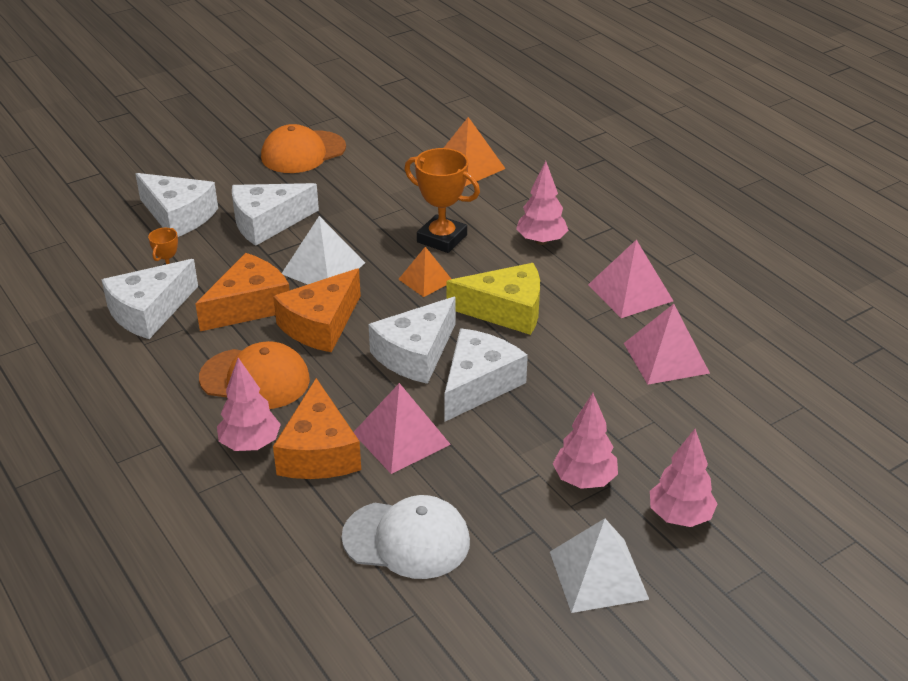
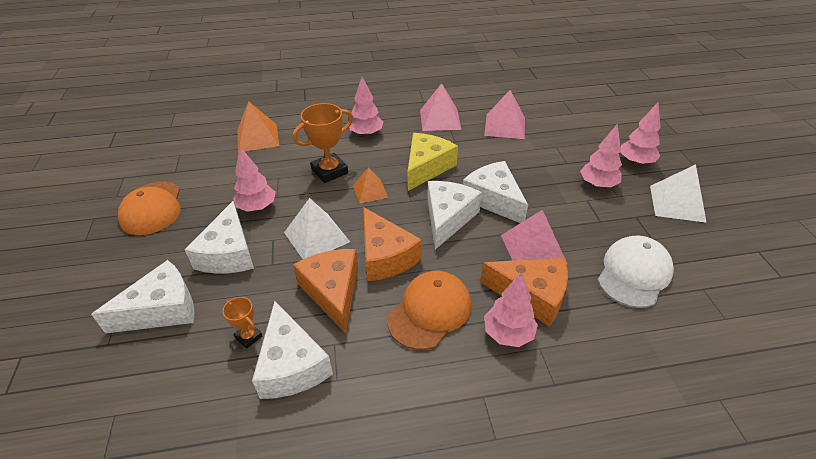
camera: 65 degrees left, 5 degrees up
(345, 213) = (257, 207): none -> pink tree
(415, 354) = (448, 218): white cheese -> white cheese turned 135 degrees counterclockwise

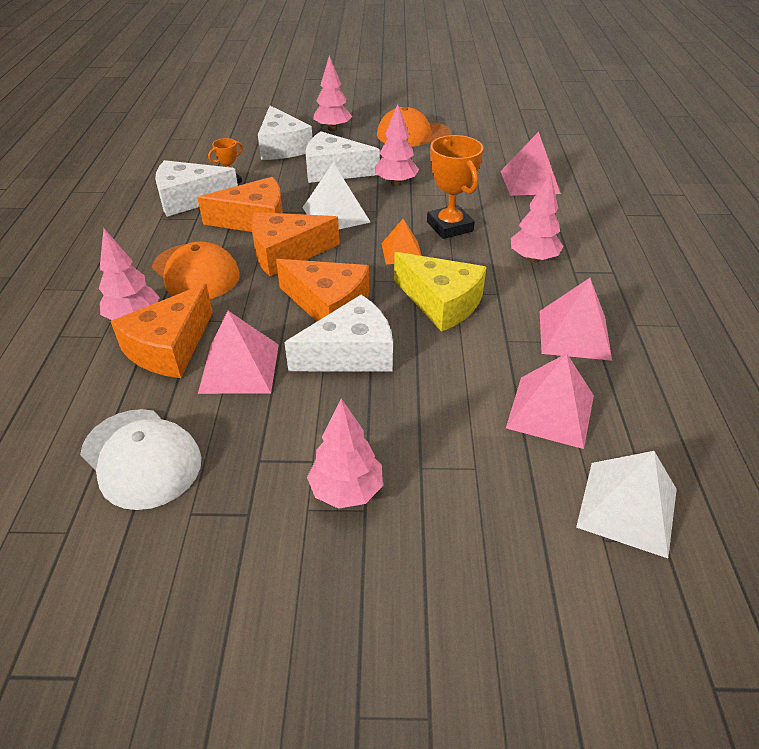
camera: 100 degrees right, 0 degrees up
(258, 138) = (529, 182): orange pyramid -> pink pyramid
(448, 218) = (329, 305): white cheese -> orange cheese
(635, 162) = (400, 588): pink tree -> pink tree (333, 129)
(677, 203) = (253, 601): white pyramid -> white pyramid (627, 507)

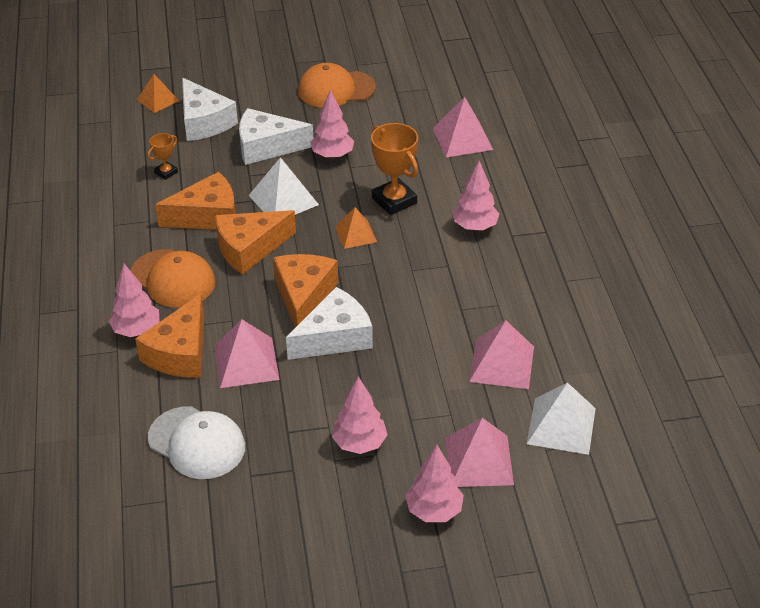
camera: 10 degrees left, 0 degrees up
(189, 199) = (133, 199): white cheese -> none
(248, 128) = (158, 100): none -> orange pyramid
(329, 305) = (304, 296): orange cheese -> orange cheese turned 105 degrees counterclockwise
(333, 129) = (249, 91): pink tree -> pink tree (434, 511)
(441, 302) = (401, 281): yellow cheese -> none
(574, 334) = (515, 296): pink pyramid -> pink pyramid (479, 460)

